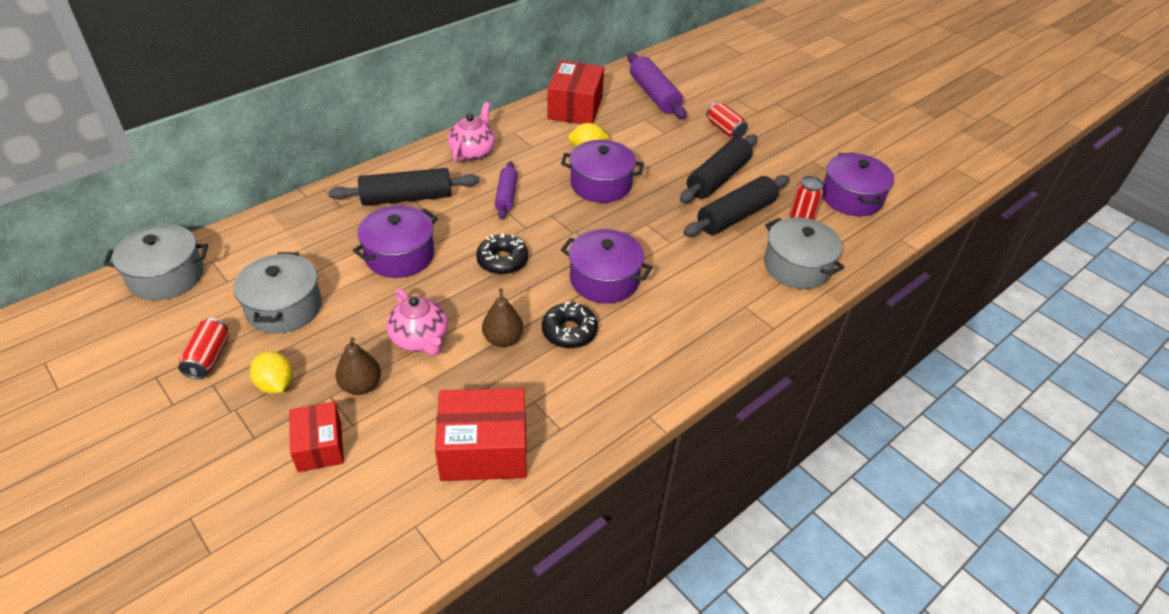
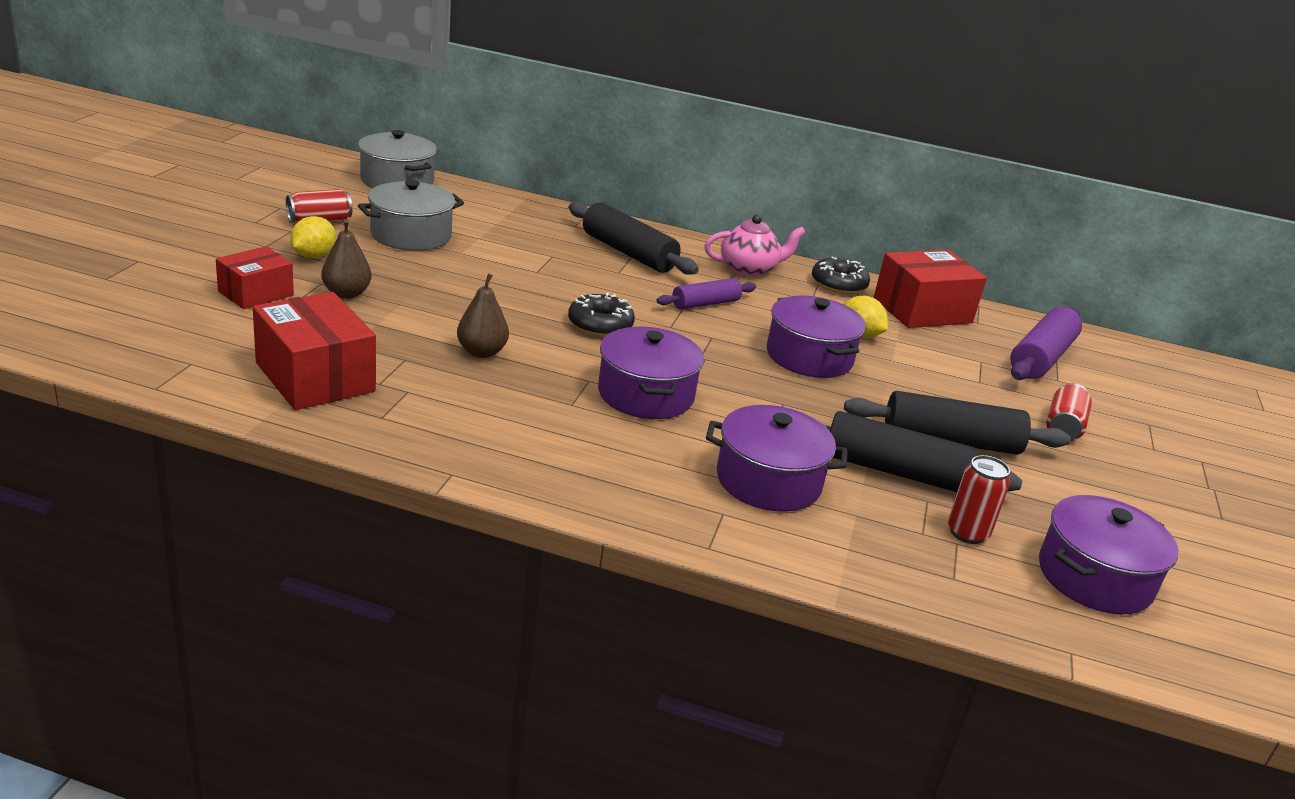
camera: 55 degrees right, 15 degrees down
(399, 255) = (541, 269): purple pot -> purple pot (768, 481)
(420, 339) = (435, 307): pink teapot -> none
(569, 331) = (535, 390): black donut -> black donut (838, 284)
(797, 266) = (861, 547): grey pot -> none

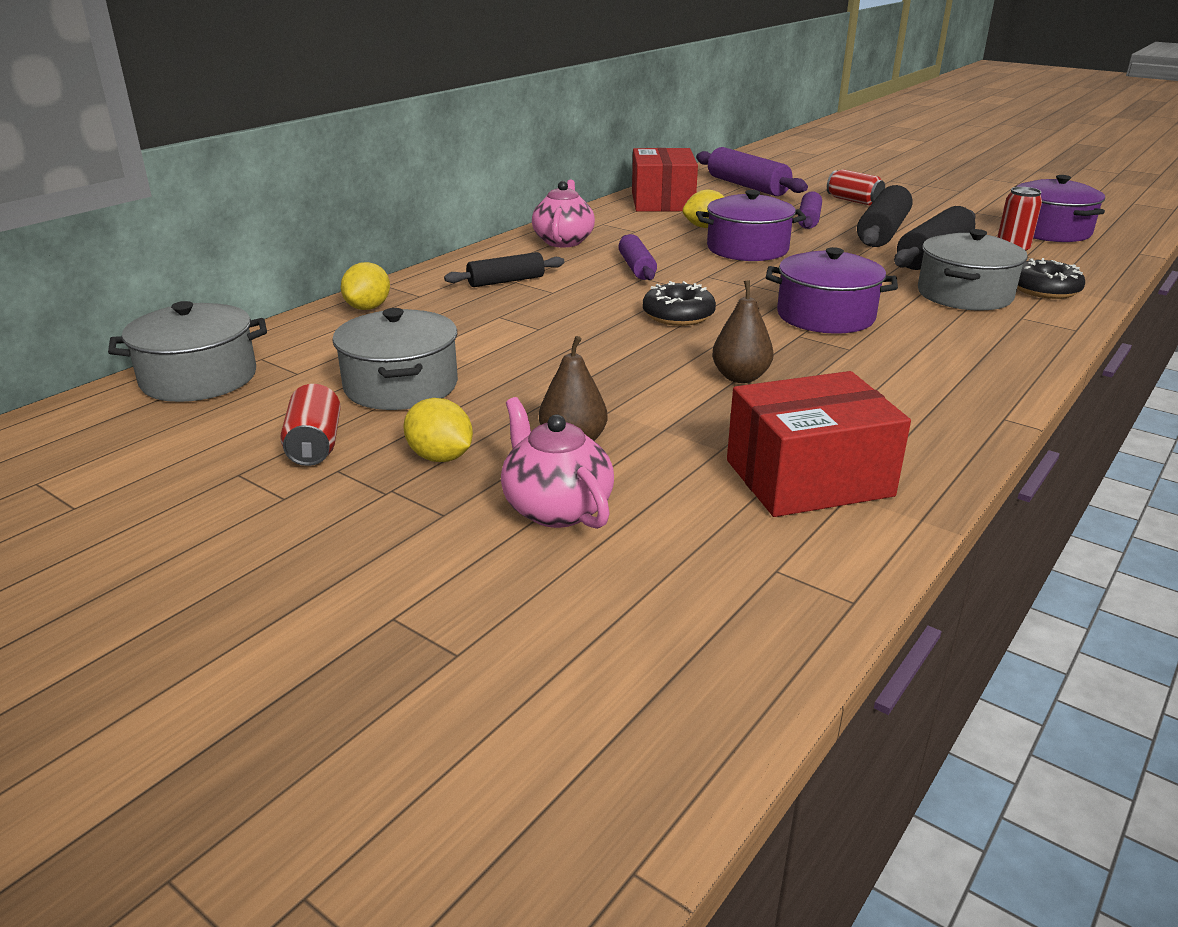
camera: 65 degrees left, 0 degrees up
(256, 293) = (556, 508): red box -> pink teapot
(539, 212) = (368, 308): none -> yellow lemon
(628, 253) = (506, 281): black rolling pin -> black rolling pin, size x0.61
(768, 481) = (964, 295): purple pot -> grey pot
(838, 284) = (605, 217): black donut -> black donut (1044, 290)
(949, 394) = (808, 220): none -> purple rolling pin

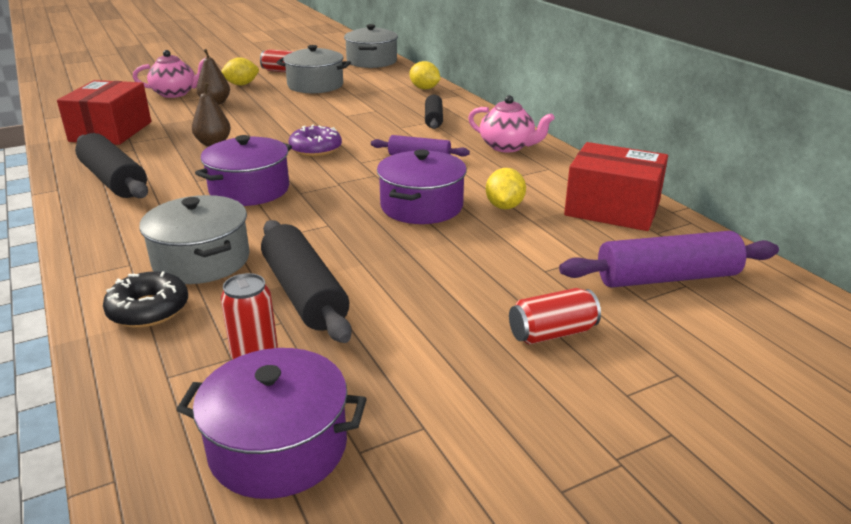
camera: 115 degrees right, 0 degrees up
(678, 315) = (315, 149): black donut -> purple donut
(808, 220) = (488, 267): purple rolling pin -> none
(882, 232) = (404, 296): black rolling pin -> black rolling pin (113, 180)

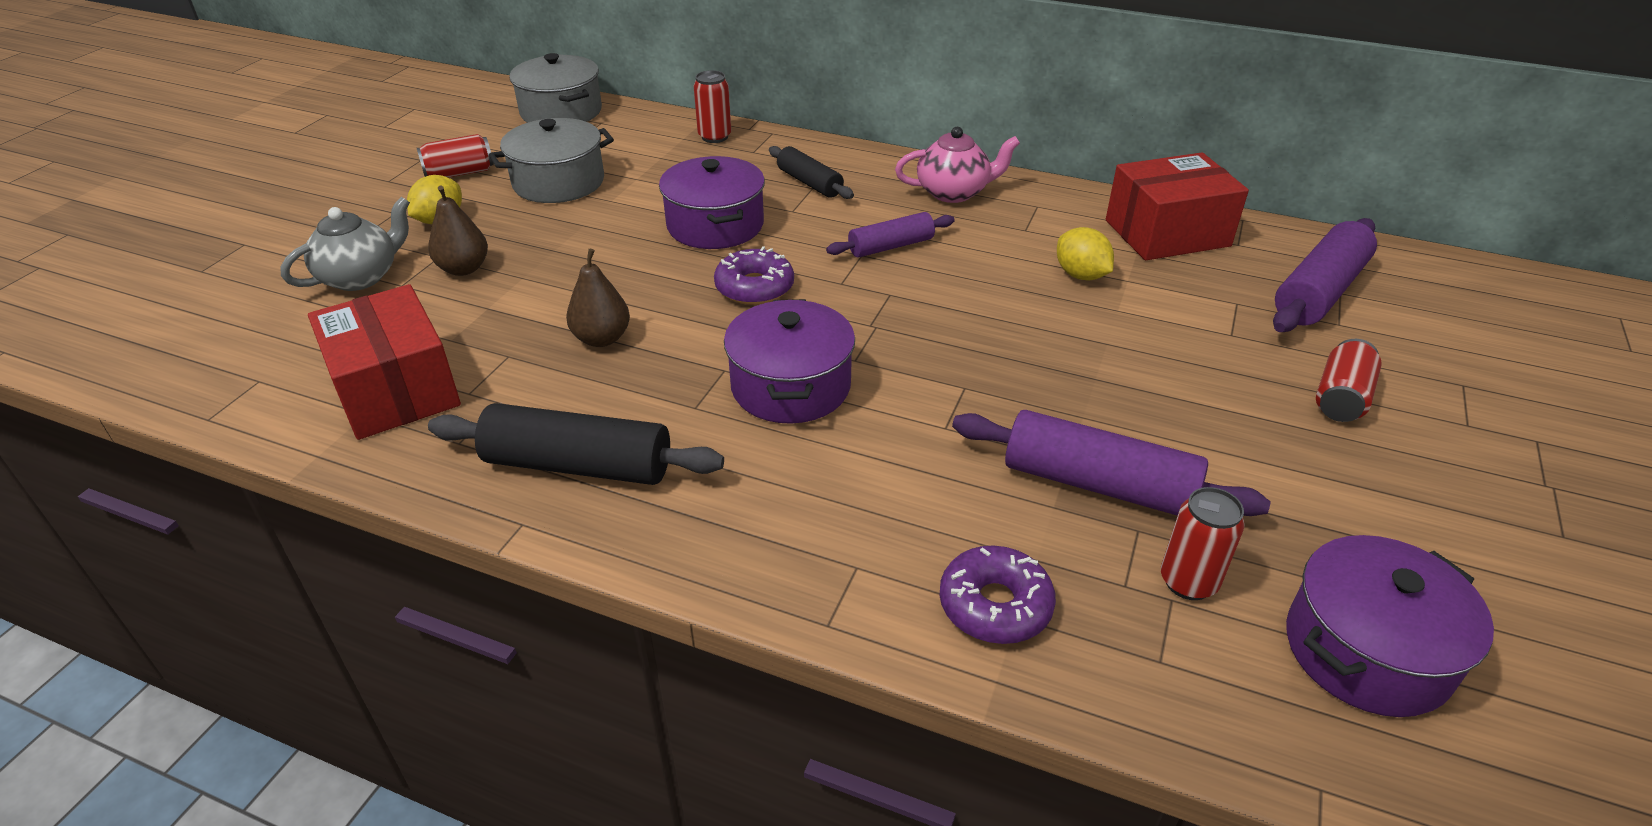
camera: 40 degrees left, 10 degrees up
(148, 310) = (995, 605): black donut -> purple donut
(175, 93) = (361, 277): pink teapot -> grey teapot
(201, 260) = (926, 511): grey pot -> none
(304, 293) = (1098, 484): black rolling pin -> purple rolling pin
(421, 206) = (1010, 314): purple pot -> purple pot (715, 225)
(424, 88) = (714, 137): yellow lemon -> red can

